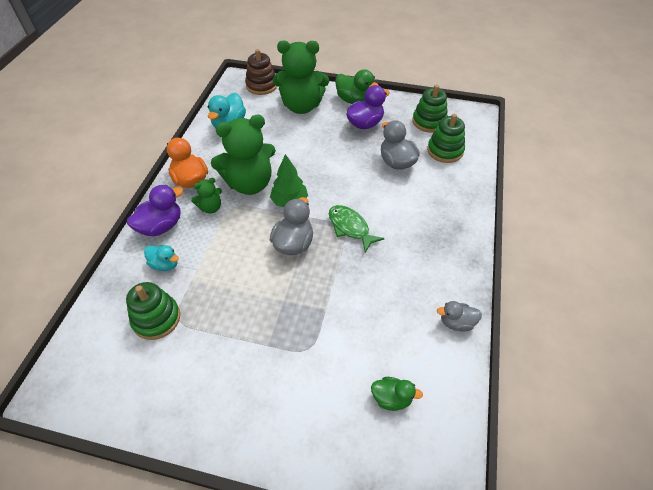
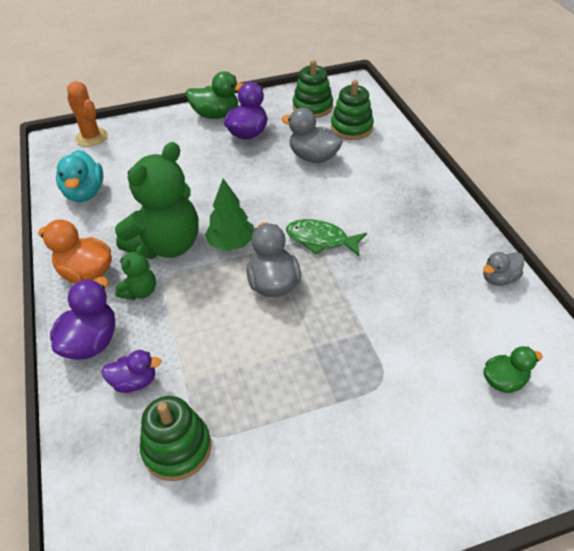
camera: 30 degrees left, 5 degrees down
(165, 264) = (134, 382): turquoise duck -> purple duck
(261, 85) = (91, 137): brown stacking toy -> orange cactus
(301, 106) = (160, 141): green teddy bear -> none

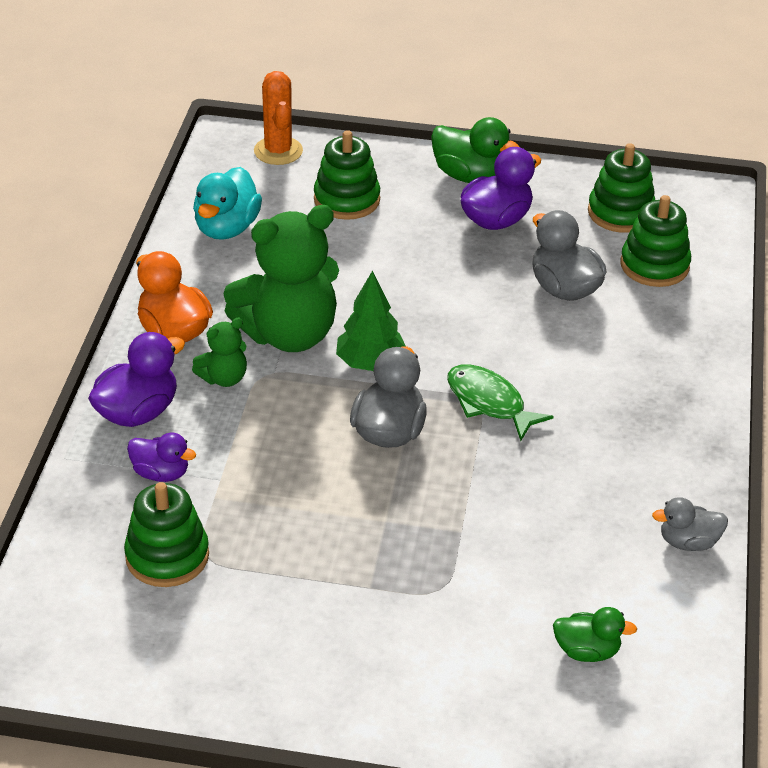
camera: 25 degrees right, 5 degrees down
(152, 151) = (347, 200): none -> green stacking toy

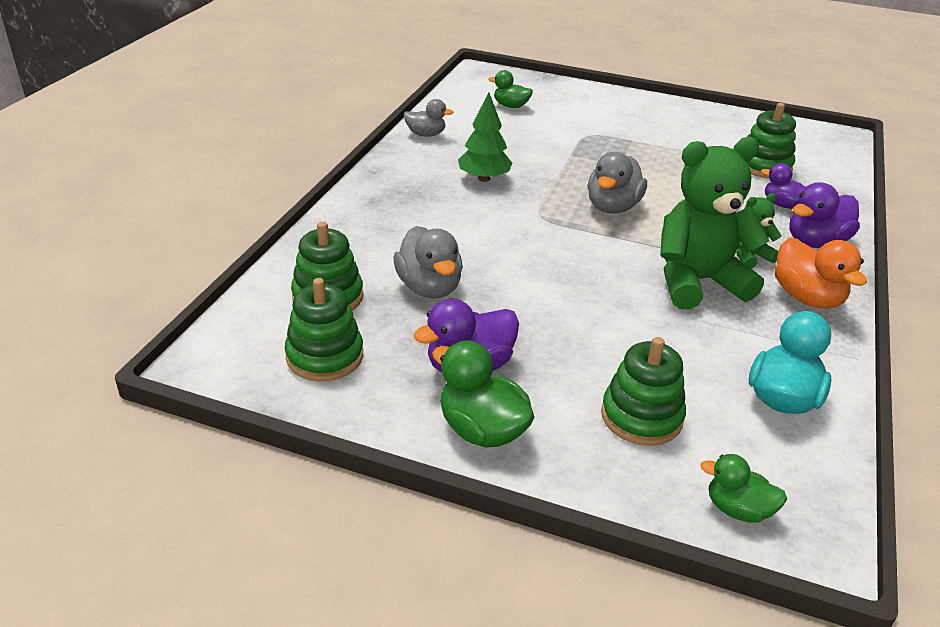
camera: 170 degrees left, 5 degrees down
(278, 151) = (737, 509): orange cactus -> green duck
(370, 363) = (624, 251): green tree -> green tree (484, 178)
(489, 403) = (530, 214): green fish -> none

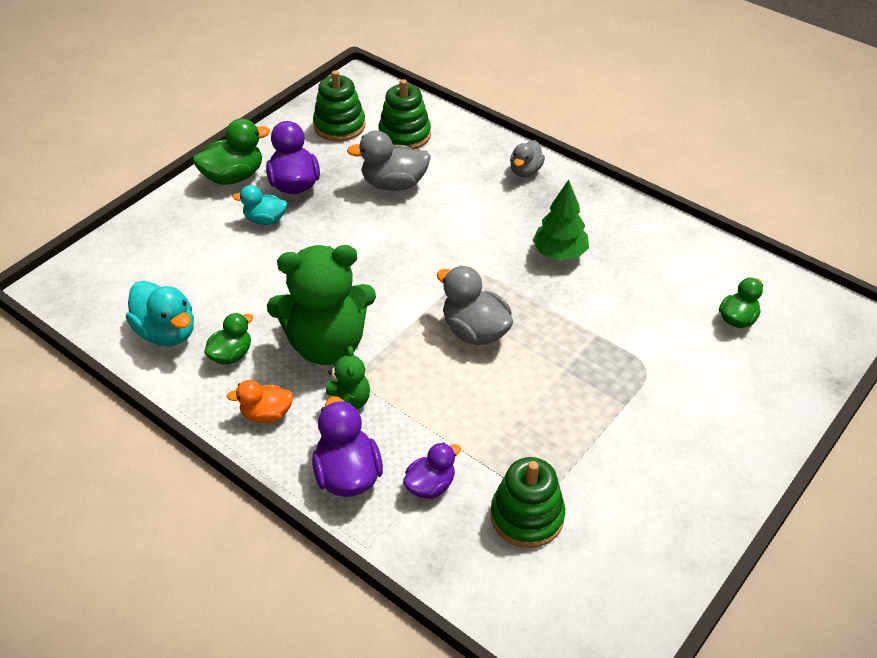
camera: 110 degrees right, 10 degrees up
(426, 134) = (667, 233): grey duck -> grey duck (525, 171)
(550, 373) = (265, 220): none -> turquoise duck
(641, 416) = (198, 250): green stacking toy -> none
(697, 282) = (327, 344): green teddy bear -> green teddy bear turned 75 degrees clockwise
(737, 509) = (100, 264): green duck -> green duck (231, 355)
(807, 297) = (266, 414): orange duck -> orange duck, size x0.64

